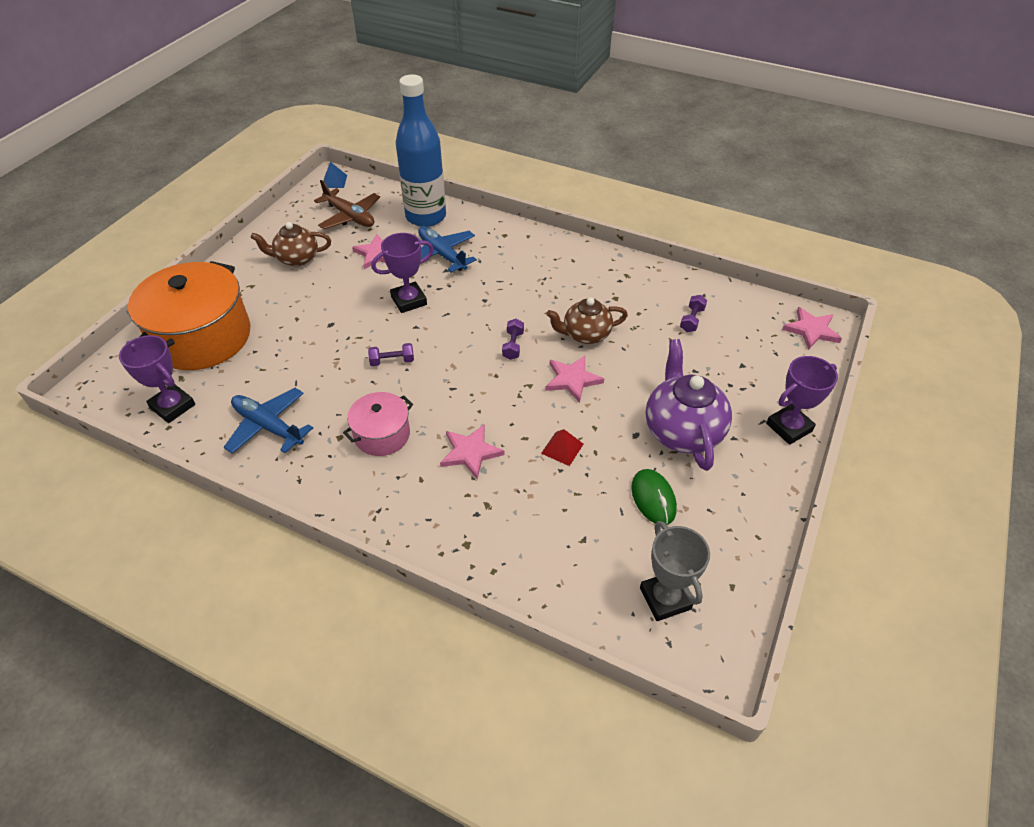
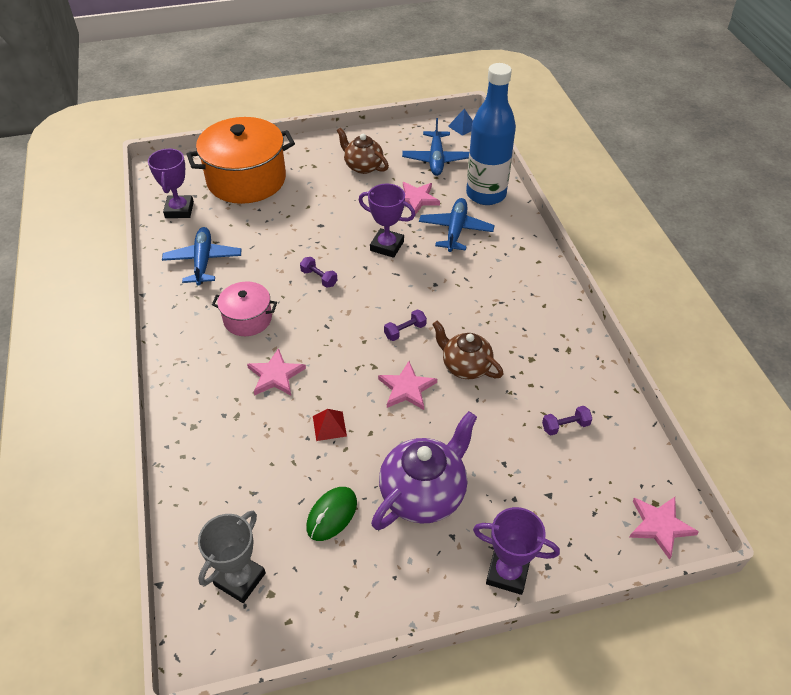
camera: 50 degrees right, 0 degrees up
(350, 217) = (436, 159): brown plane -> blue plane

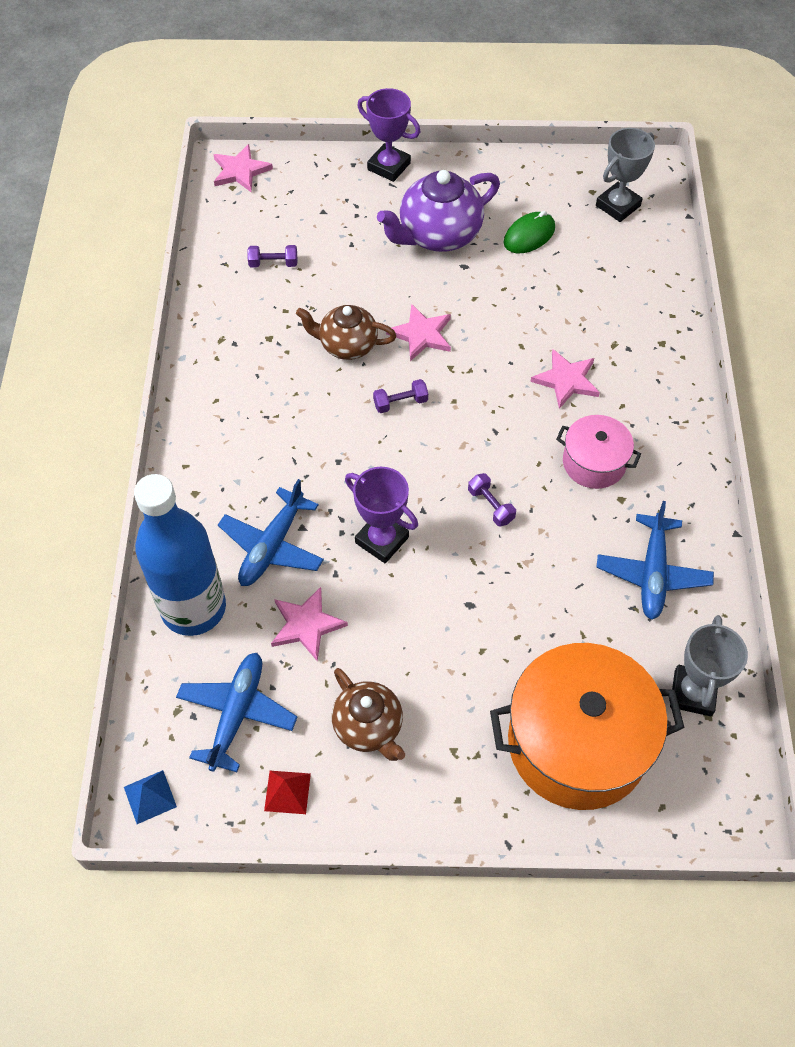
camera: 165 degrees left, 10 degrees up
(179, 210) = (693, 693): purple trophy -> grey trophy
(329, 426) = (515, 313): red pyramid -> red pyramid (287, 792)
(465, 366) = (347, 345): brown teapot -> brown teapot turned 135 degrees clockwise

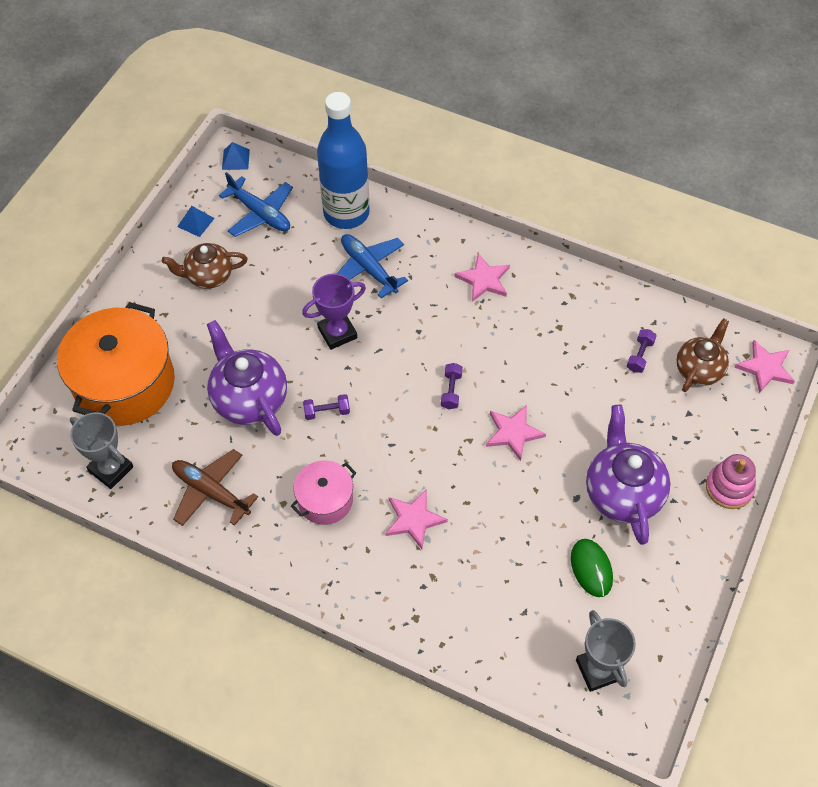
camera: 115 degrees right, 0 degrees up
(287, 792) = (196, 222): red pyramid -> blue pyramid
(306, 625) = (298, 268): pink star -> pink star (484, 280)
(347, 345) = (527, 376): brown teapot -> brown teapot (699, 369)
(389, 166) = (729, 488): purple trophy -> pink stacking toy
(519, 591) = (249, 399): none -> purple teapot
(652, 573) = (211, 491): blue plane -> brown plane

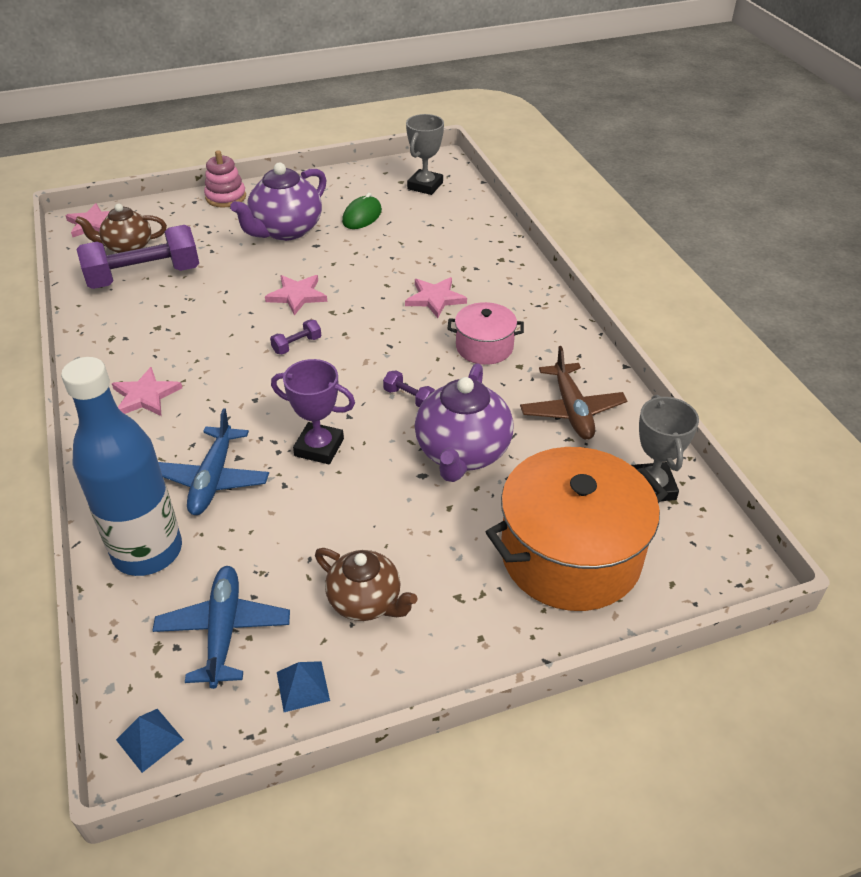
camera: 135 degrees left, 15 degrees down
(640, 356) = (144, 276): purple dumbbell -> purple dumbbell, size x2.44

